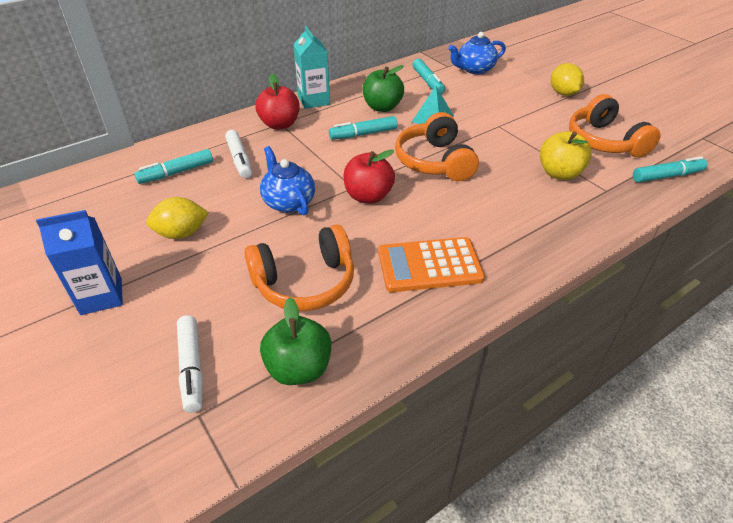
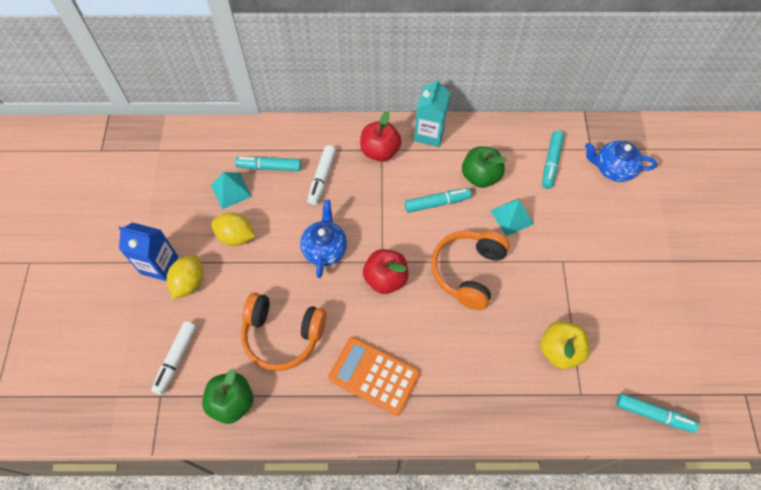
camera: 35 degrees right, 20 degrees up
(146, 204) = (231, 190): none -> turquoise pyramid
(363, 134) = (437, 203): turquoise marker -> turquoise marker turned 150 degrees clockwise
(563, 93) = (669, 253): yellow lemon -> yellow lemon (189, 283)
(604, 141) = (641, 339): orange headphones -> none

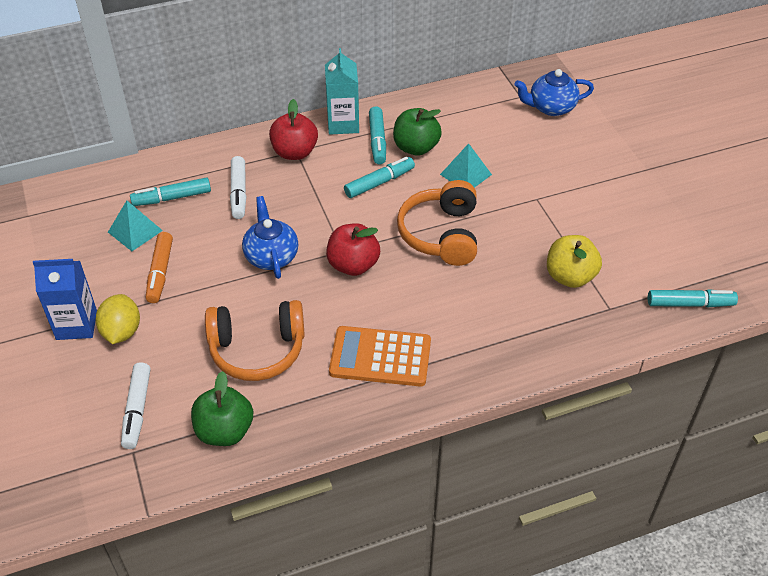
camera: 20 degrees left, 15 degrees down
(236, 236) = (160, 272): yellow lemon -> orange marker
(551, 163) = (485, 118): turquoise marker -> turquoise marker (377, 141)

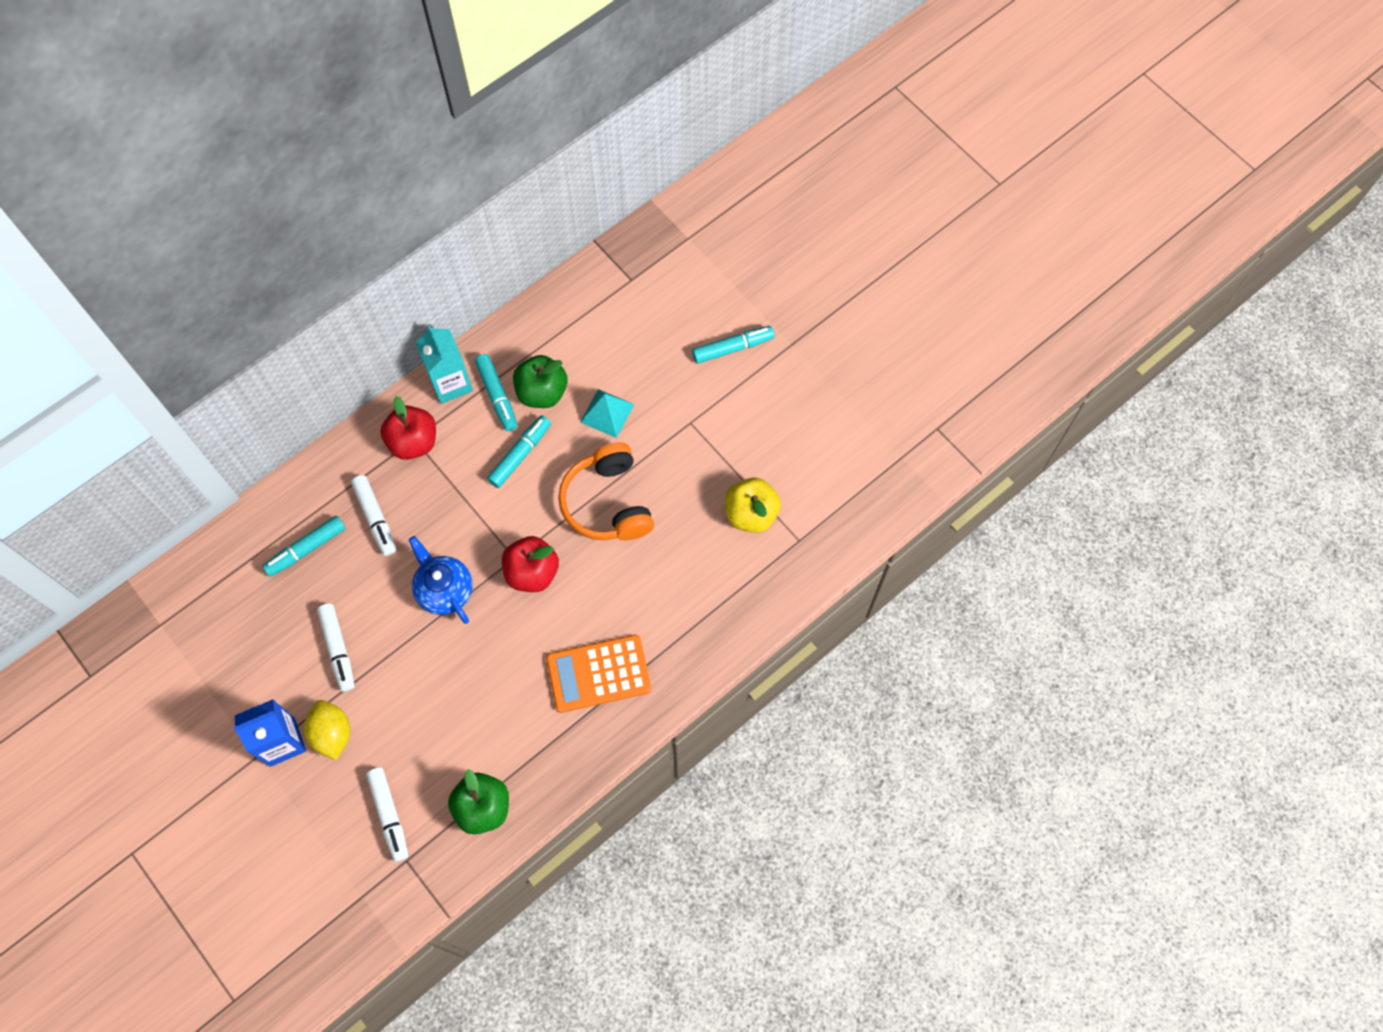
camera: 20 degrees left, 20 degrees up
(135, 231) = (287, 606): turquoise pyramid -> none
(160, 272) = (338, 649): orange marker -> white marker
(257, 349) = (476, 707): orange headphones -> none
(551, 107) = (669, 286): blue teapot -> none
(690, 304) = (873, 508): turquoise marker -> turquoise marker (732, 348)

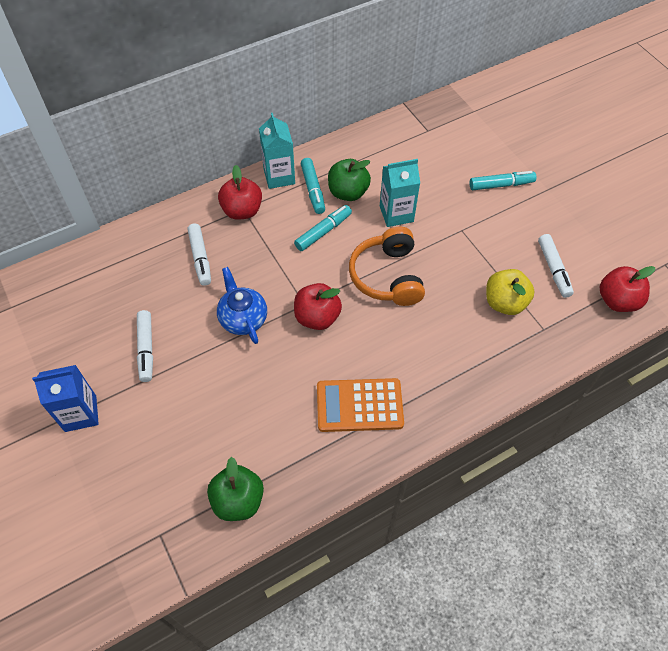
camera: 10 degrees right, 10 degrees down
(306, 549) = (141, 271): turquoise marker -> none
(332, 734) = (124, 414): yellow lemon -> none
(389, 815) = (155, 492): white marker -> white marker (553, 269)
(607, 413) = (396, 214): turquoise pyramid -> turquoise carton
(882, 487) = (617, 300): none -> red apple

